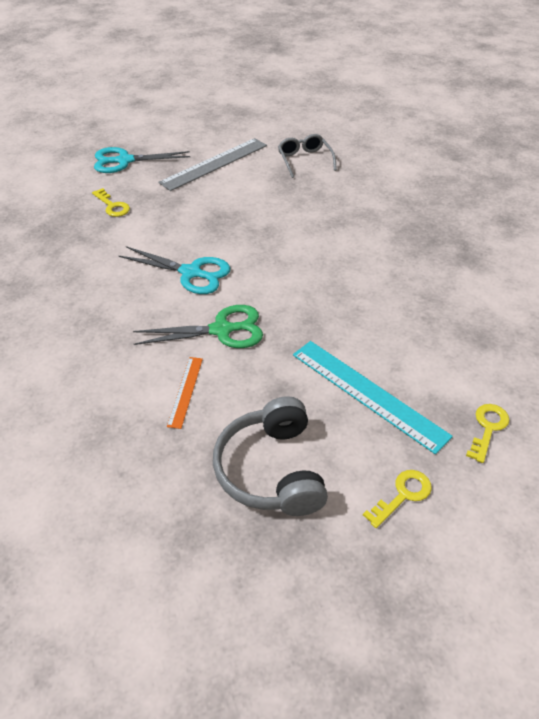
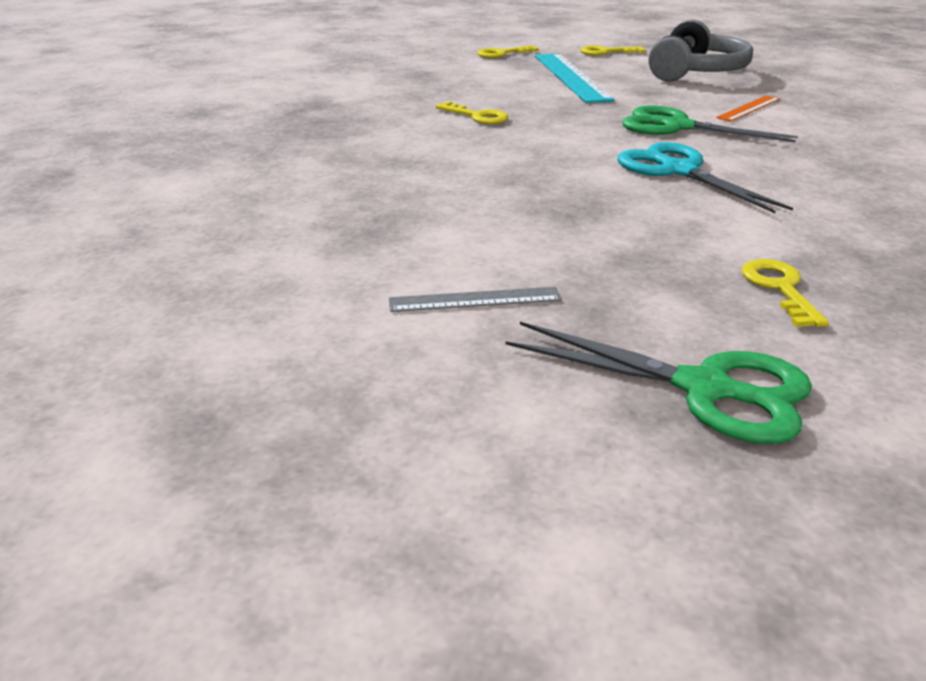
camera: 145 degrees left, 15 degrees down
(124, 161) = (705, 389): turquoise scissors -> green scissors
(214, 164) = (475, 300): grey ruler -> grey ruler, size x0.51
(304, 160) = (288, 245): grey glasses -> none
(356, 286) = (477, 116): none -> yellow key

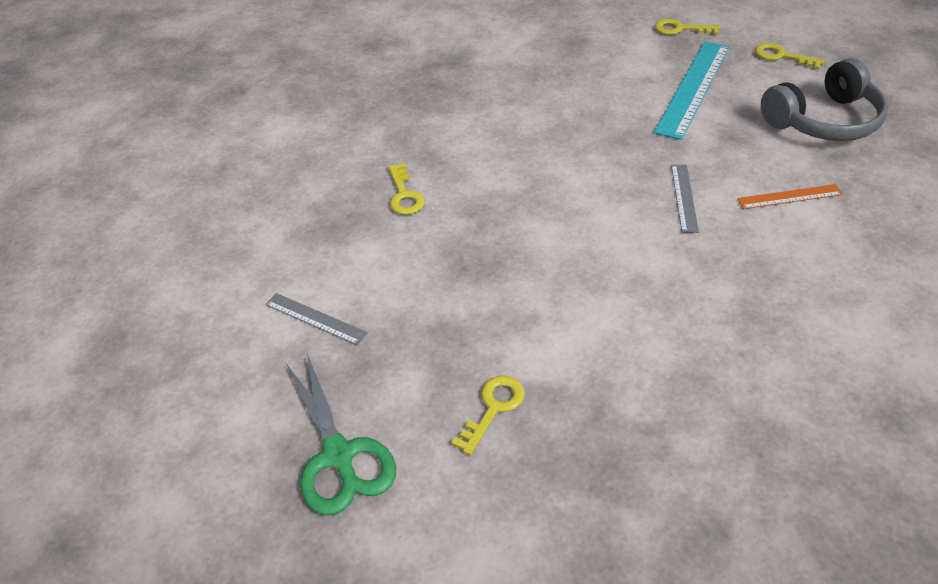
camera: 40 degrees right, 15 degrees up
(477, 116) = (546, 120): yellow key -> yellow key (404, 195)
(677, 127) = (684, 197): green scissors -> grey ruler
(678, 171) = (604, 255): turquoise scissors -> none

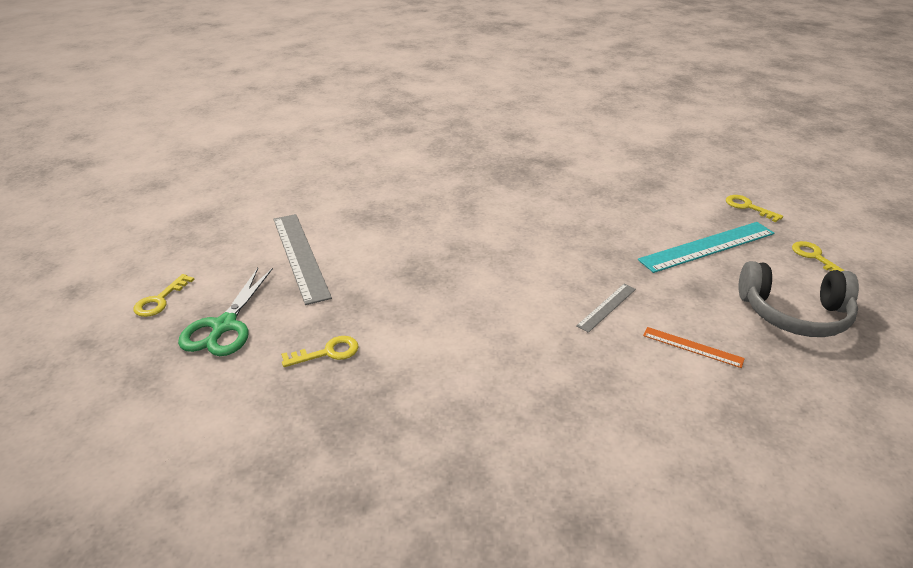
camera: 35 degrees right, 10 degrees down
(315, 318) = (300, 256): grey ruler -> grey ruler, size x1.95
(404, 195) = (427, 220): yellow key -> yellow key (160, 300)

